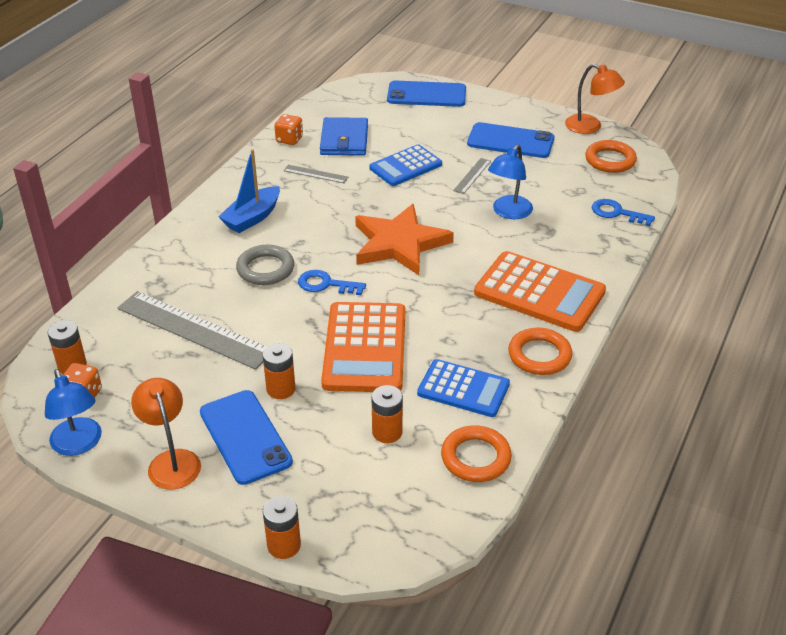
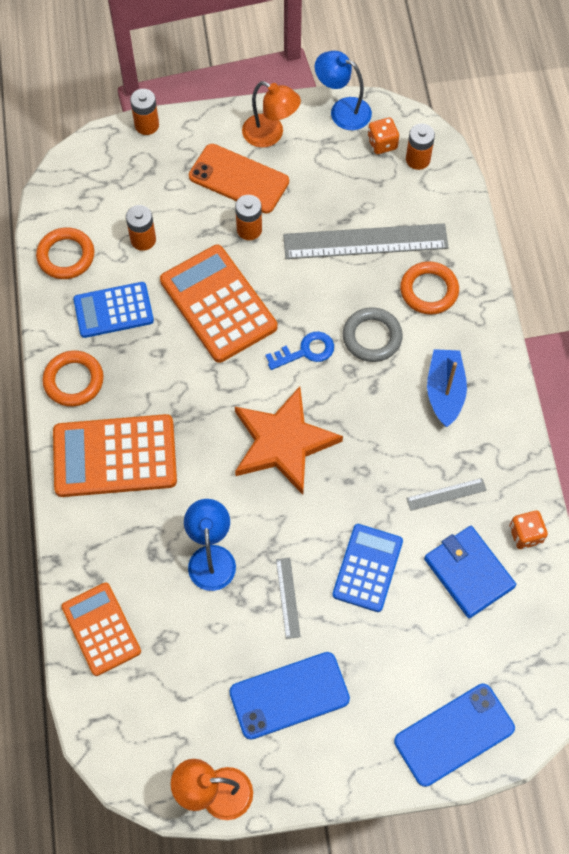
camera: 145 degrees right, 25 degrees up
(245, 437) = (239, 179): blue phone -> orange phone
(610, 160) = (156, 730): orange ring -> orange ring (429, 290)
(617, 213) = (101, 629): blue key -> orange calculator

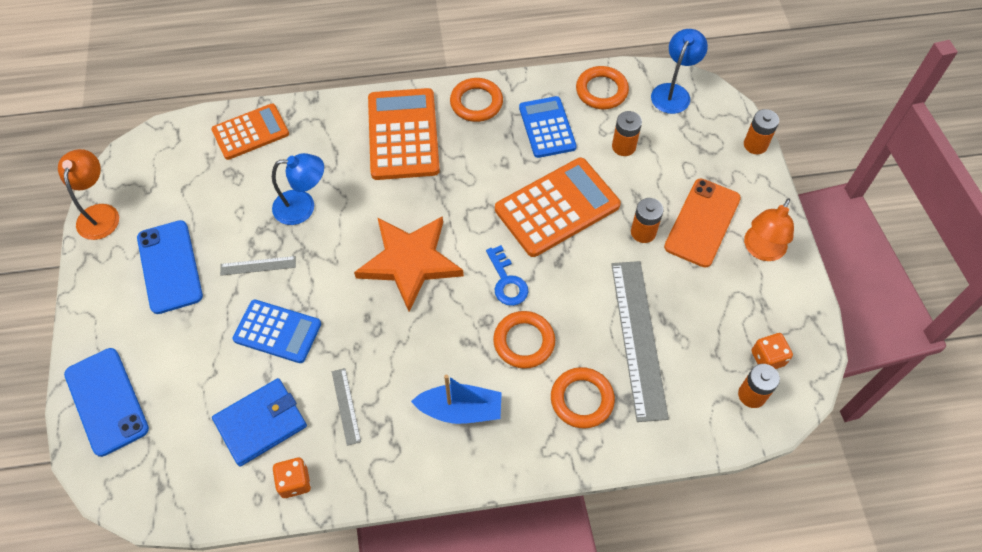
camera: 90 degrees right, 5 degrees down
(342, 110) = (805, 319): blue lamp -> blue lamp (673, 92)
(372, 337) = (524, 342): grey ring -> orange ring

